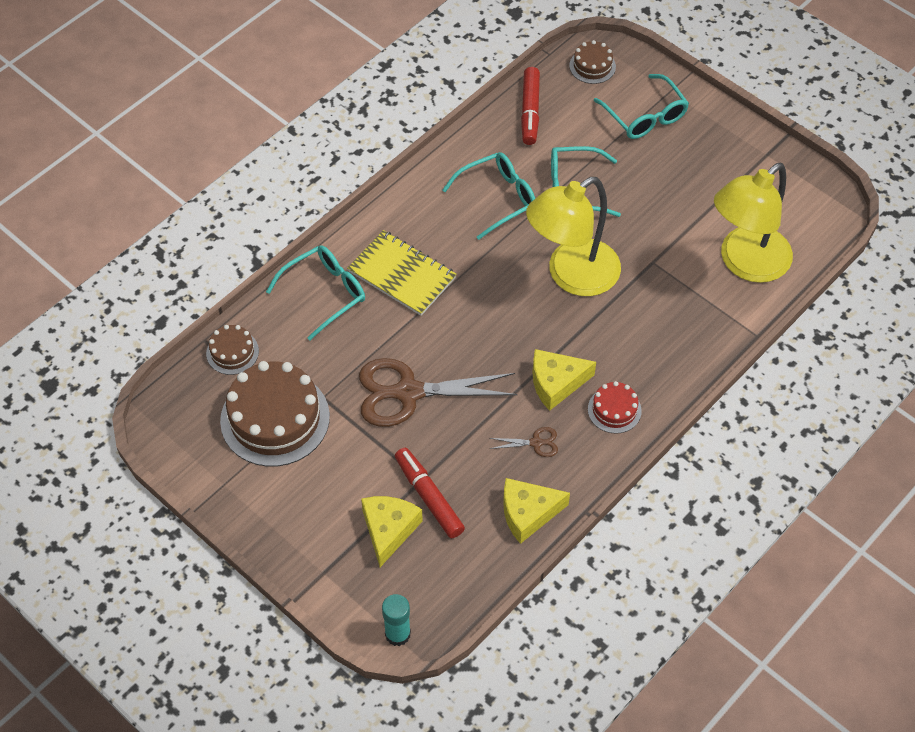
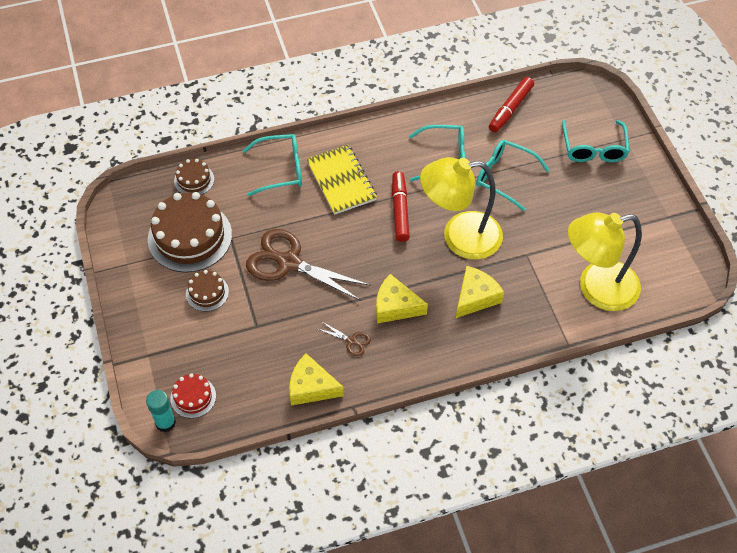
camera: 30 degrees right, 0 degrees up
(388, 530) = (210, 349): yellow cheese -> yellow cheese (475, 297)
(429, 497) = (252, 341): red marker -> red marker (400, 210)
(592, 66) = (579, 97): brown cake -> brown cake (207, 293)
(614, 410) = (423, 346): red cake -> red cake (193, 397)

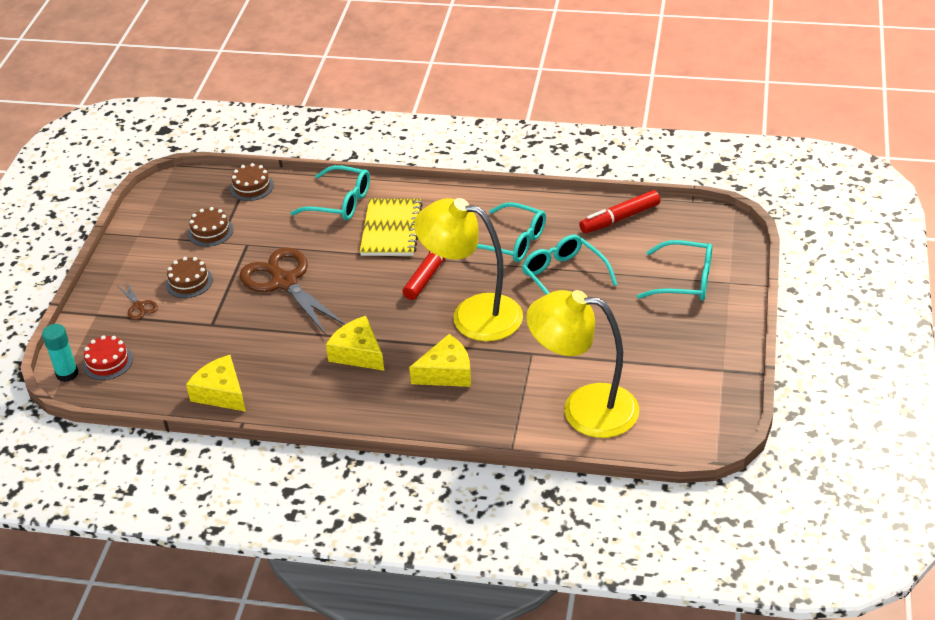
camera: 30 degrees right, 15 degrees down
(190, 237) = (210, 232): brown cake -> brown cake, size x0.49
(352, 341) = (291, 368): brown scissors -> brown scissors (139, 306)
(593, 148) = (685, 281): turquoise glasses -> turquoise glasses turned 105 degrees counterclockwise

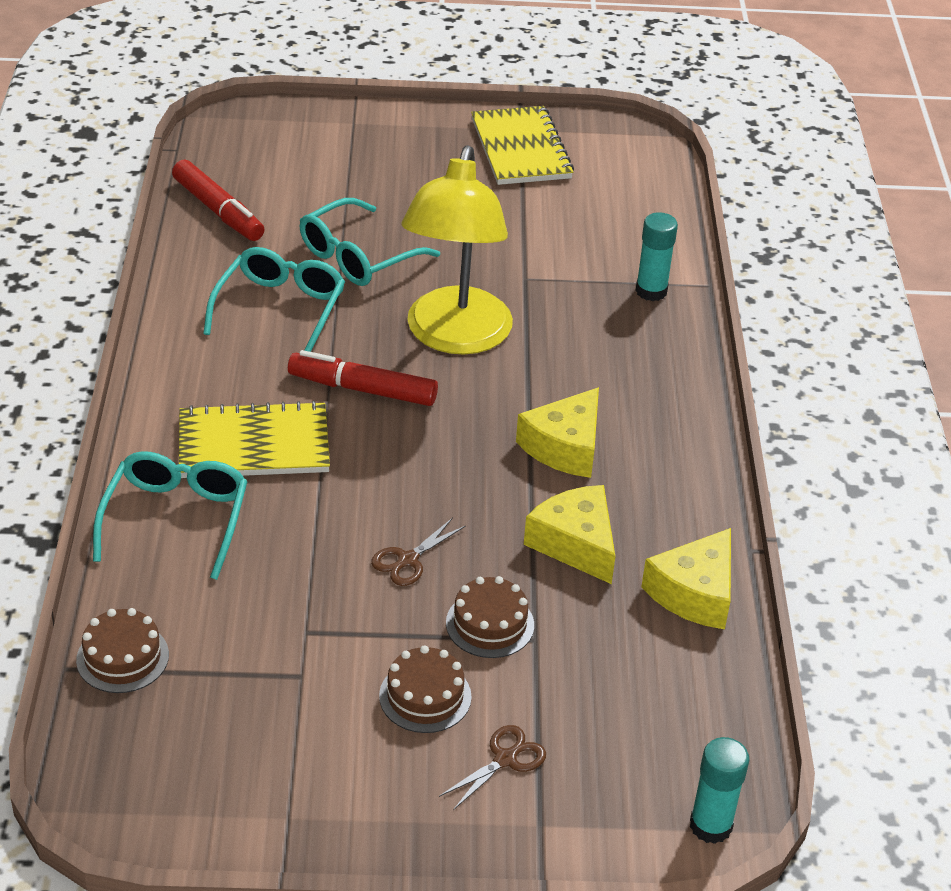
camera: 105 degrees left, 0 degrees up
(107, 362) = (664, 769): red cake -> none
(210, 232) = (270, 695): brown cake -> brown cake (490, 624)
(284, 282) = (407, 560): brown scissors -> brown scissors, size x0.43
(446, 372) = (584, 352): yellow cheese -> yellow cheese (575, 543)
(508, 416) = (651, 291): none -> turquoise glue stick
(584, 408) = (618, 230): yellow lamp -> none
(685, 281) = (354, 155): turquoise glasses -> none
(694, 367) = (521, 149): none -> yellow notebook

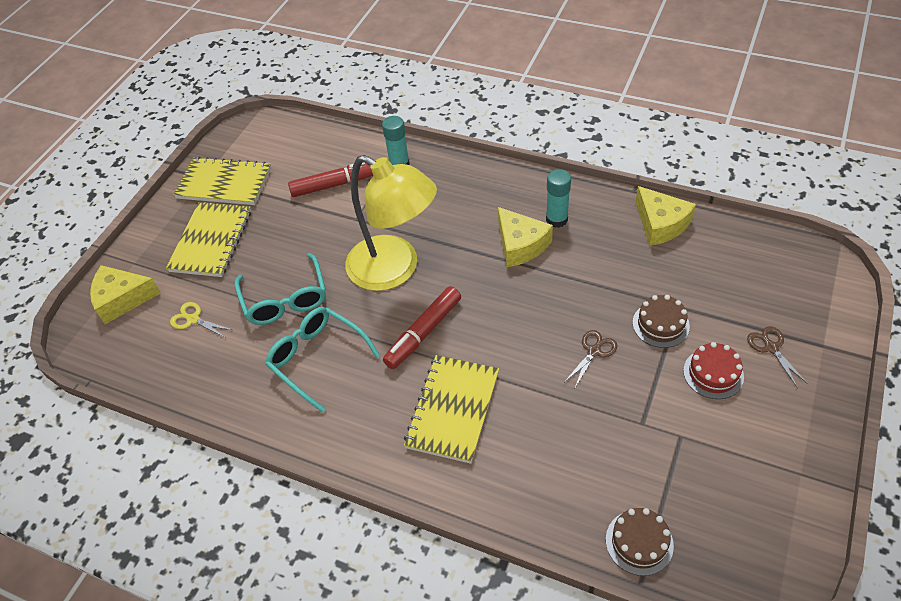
camera: 60 degrees left, 10 degrees up
(176, 519) = (511, 476): turquoise glasses -> none
(218, 210) = (183, 370): red marker -> red marker (335, 184)
(292, 194) = (193, 319): none -> yellow scissors
(407, 560) = (594, 351): brown scissors -> brown scissors turned 120 degrees counterclockwise
(419, 169) = (211, 241): none -> yellow notebook
(425, 696) = (713, 373): brown cake -> red cake
(575, 543) = (605, 264): yellow cheese -> yellow cheese (122, 299)
(710, 825) = (833, 271): turquoise glue stick -> turquoise glue stick (556, 219)

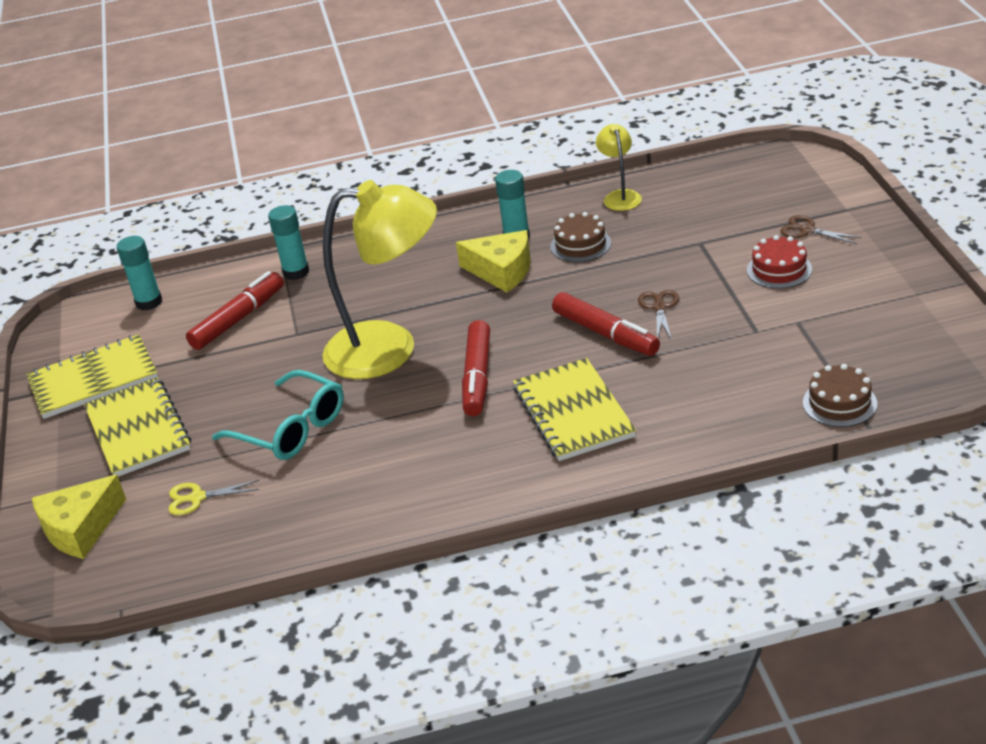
camera: 35 degrees left, 15 degrees down
(302, 138) = (149, 302): none -> turquoise glue stick
(317, 358) = (385, 451): turquoise glasses -> none
(536, 350) = (605, 333): none -> red marker
(660, 224) = (620, 196): yellow cheese -> yellow lamp
(660, 324) = (698, 261): brown cake -> brown cake (580, 245)

